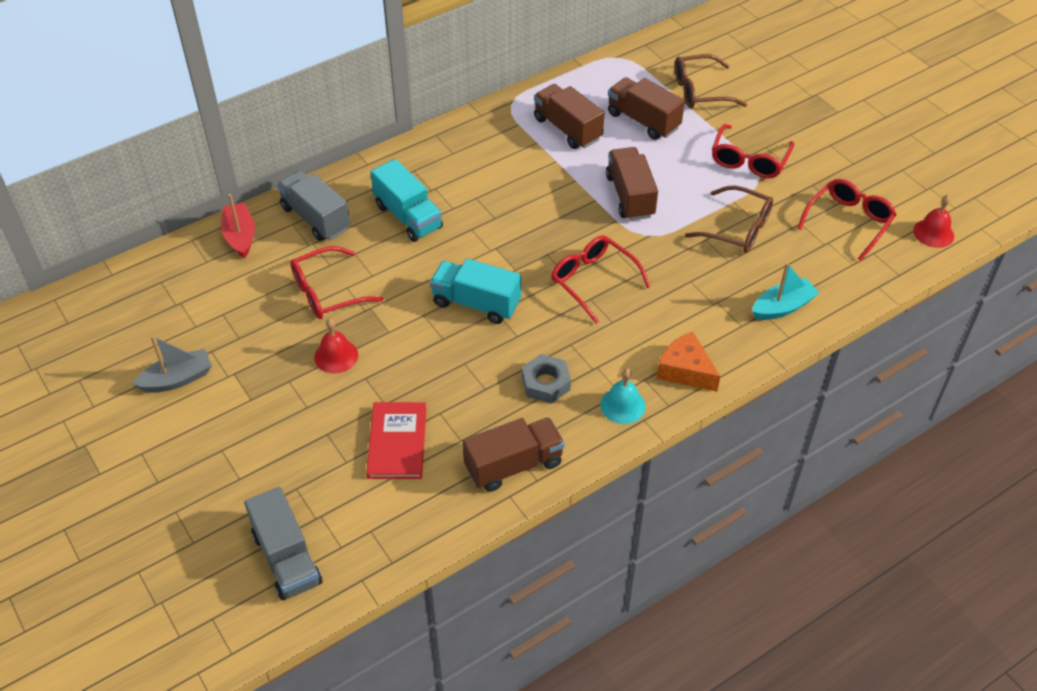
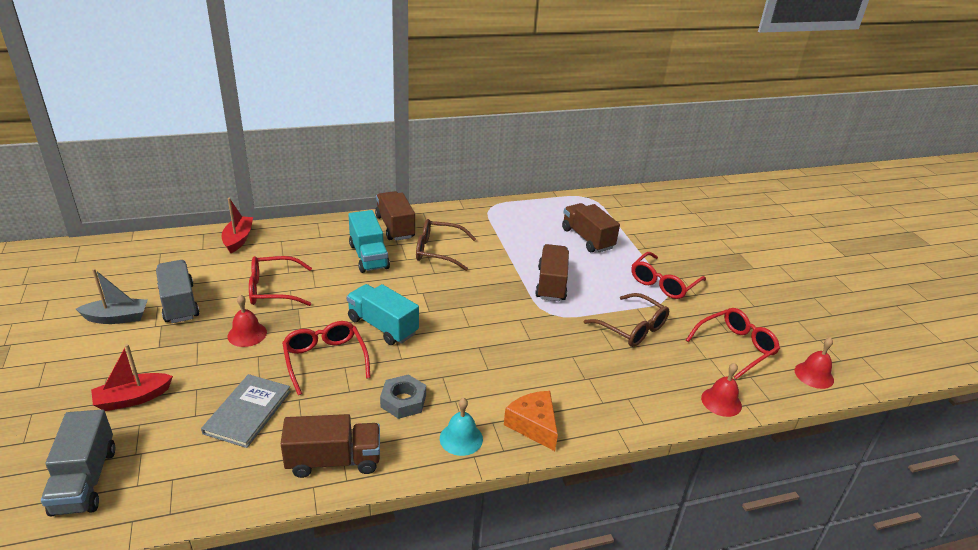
camera: 15 degrees right, 15 degrees down
(268, 464) = (133, 398): none -> red boat
(316, 218) = (300, 241): grey truck -> grey truck (179, 303)
(397, 442) = (248, 412): red book -> grey book
(567, 129) = (524, 231): brown truck -> brown truck (395, 227)
(594, 281) = (489, 335): red glasses -> red glasses (325, 360)
(701, 91) = (643, 230): brown glasses -> brown glasses (439, 251)
(782, 307) = (647, 398): turquoise boat -> none
(854, 290) = (721, 401): none -> red bell

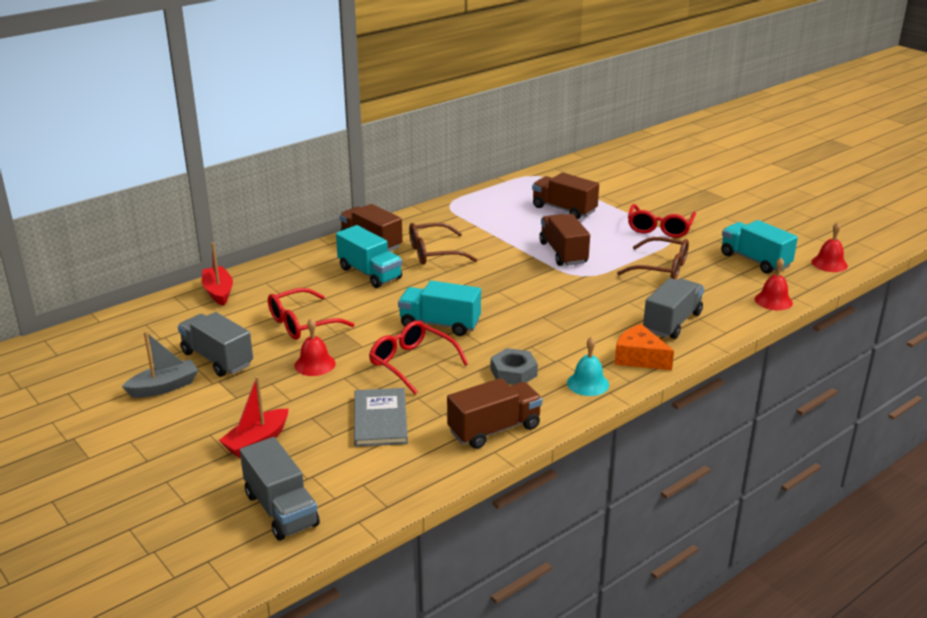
camera: 20 degrees left, 5 degrees down
(597, 394) = (672, 322): none -> grey truck
(735, 347) = (755, 260): red glasses -> turquoise truck

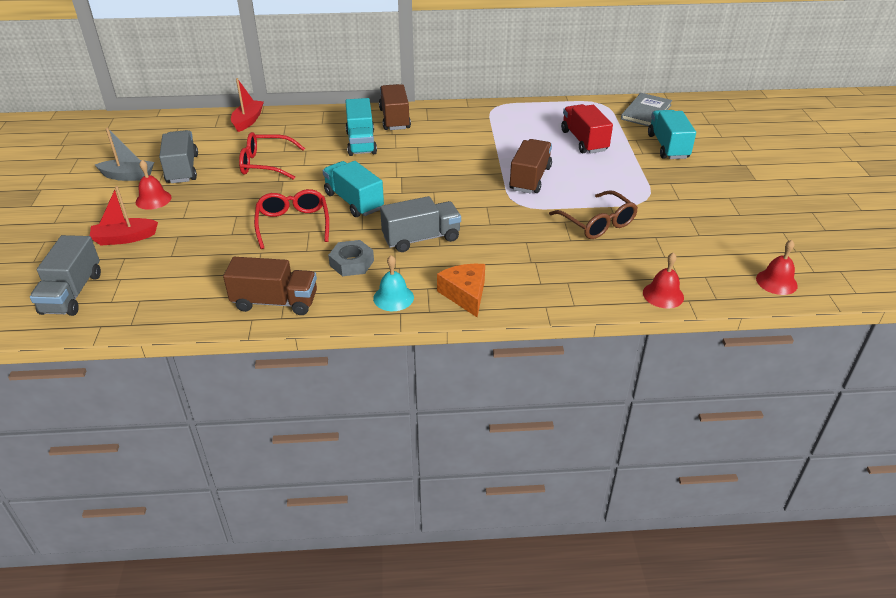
camera: 35 degrees right, 10 degrees up
(315, 364) = (232, 198): red bell -> red bell (153, 199)
(380, 419) = (215, 258): grey book -> grey book (646, 112)
(434, 253) = (429, 142): brown glasses -> none
(564, 209) = (584, 141): brown truck -> red truck
(660, 228) = (649, 186): red glasses -> none
(672, 322) = (537, 276): grey truck -> grey truck (421, 238)
(755, 260) = (700, 250): turquoise truck -> turquoise truck (668, 147)

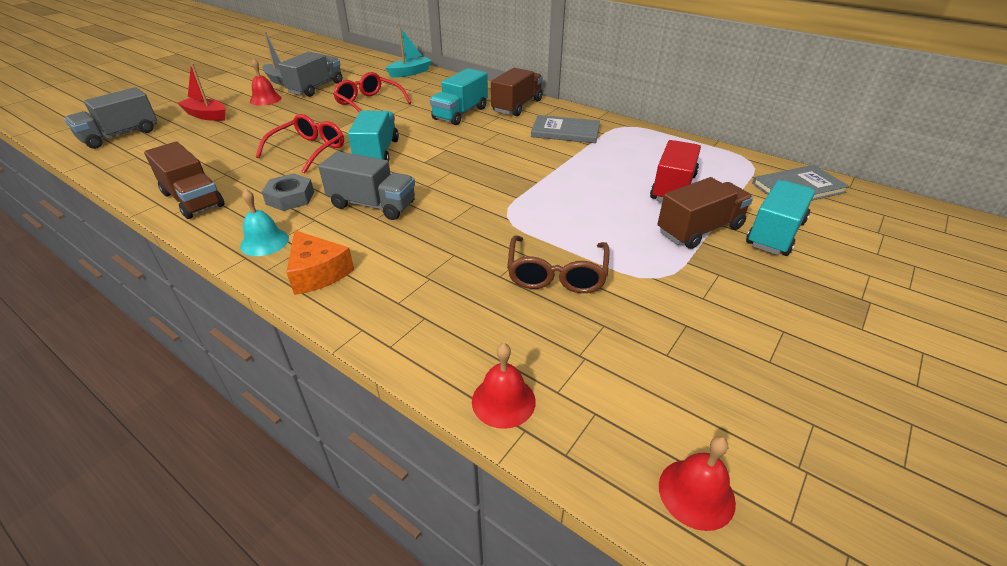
camera: 40 degrees right, 0 degrees up
(248, 121) = (410, 73): red boat -> turquoise boat
(462, 127) = (565, 131): none -> grey book
(465, 294) = (318, 273): orange cheese -> orange cheese turned 120 degrees clockwise
(530, 179) = (556, 199): brown truck -> brown truck (699, 230)

